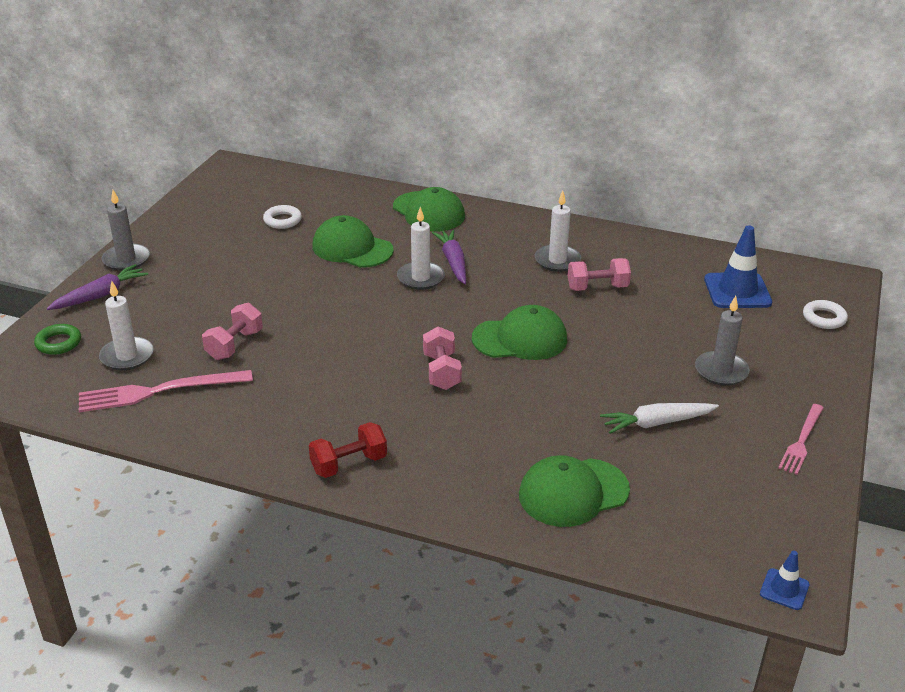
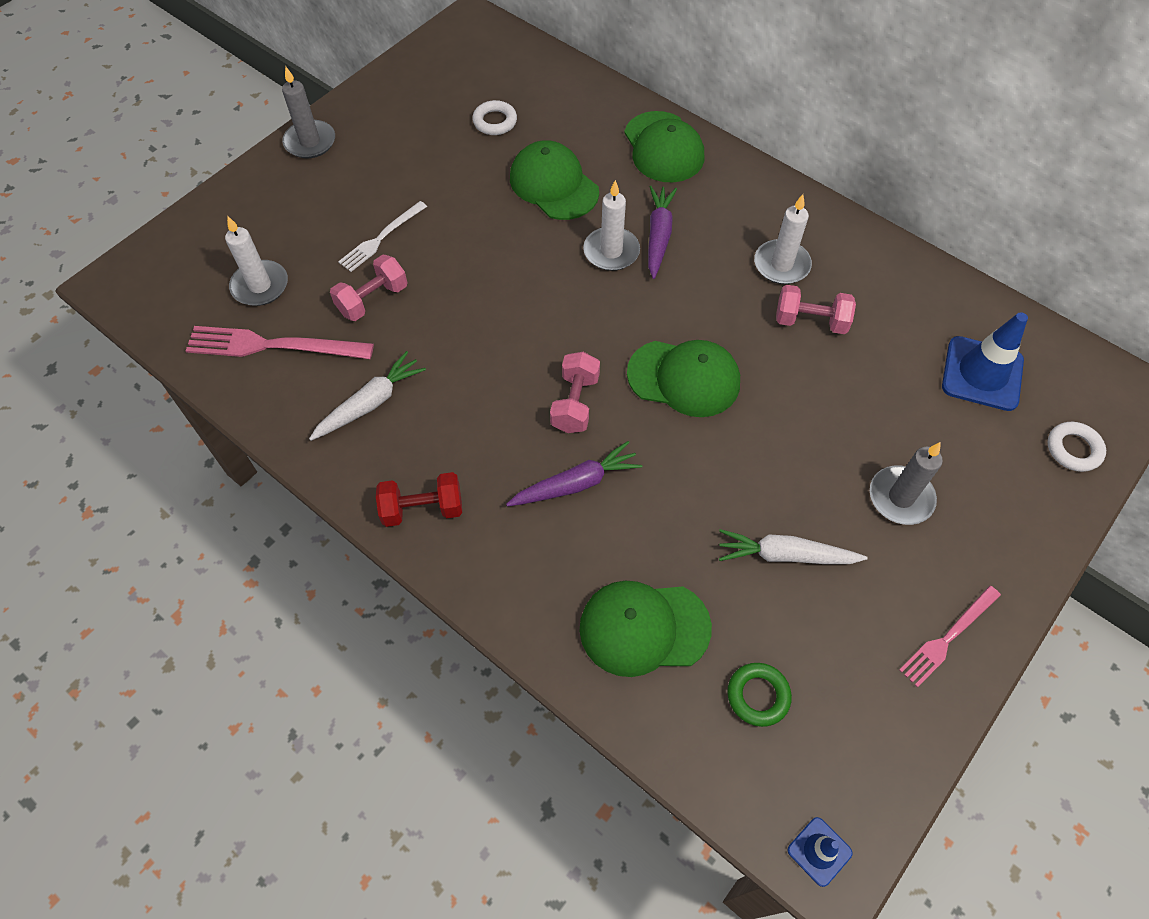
camera: 20 degrees right, 25 degrees up
(58, 343) = (201, 248): green ring -> green ring (758, 696)
(101, 295) = (266, 189): purple carrot -> purple carrot (576, 483)
(222, 306) = (381, 238): none -> white fork
(267, 408) = (370, 403): none -> white carrot

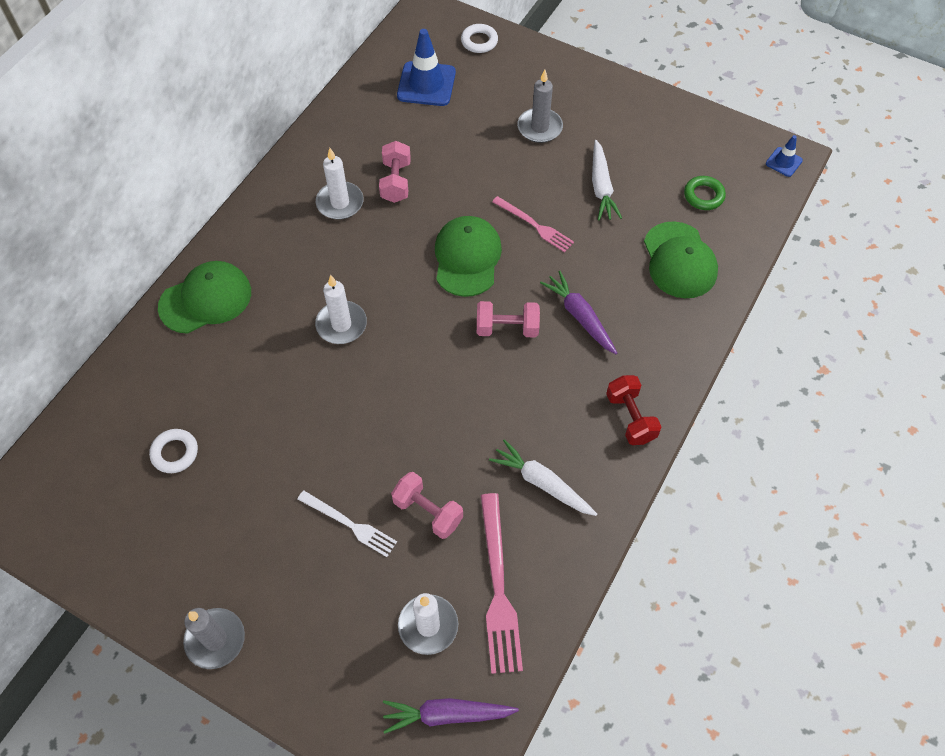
camera: 100 degrees left, 0 degrees up
(553, 185) = (262, 383): green cap -> none
(658, 235) = (318, 291): purple carrot -> purple carrot (446, 714)
(948, 637) = (633, 105): pink fork -> pink fork (534, 225)

